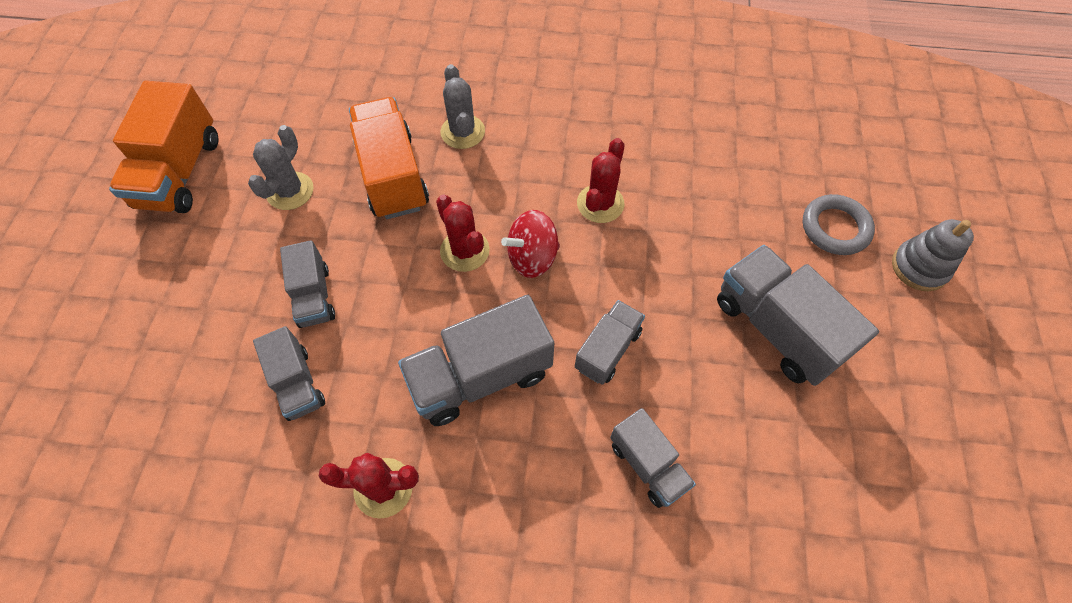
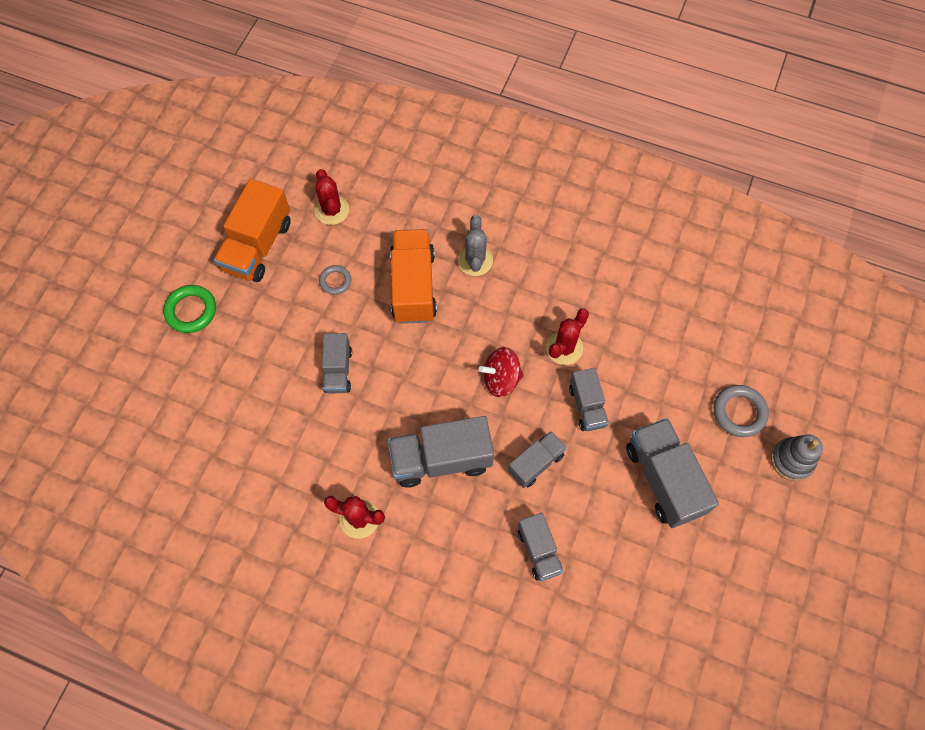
camera: 15 degrees right, 5 degrees up
(96, 268) = (191, 311): none -> green ring
(290, 191) = (335, 281): grey cactus -> grey ring
(297, 383) = (316, 432): grey truck -> grey truck (587, 406)
(465, 251) = (453, 361): red cactus -> red cactus (332, 210)

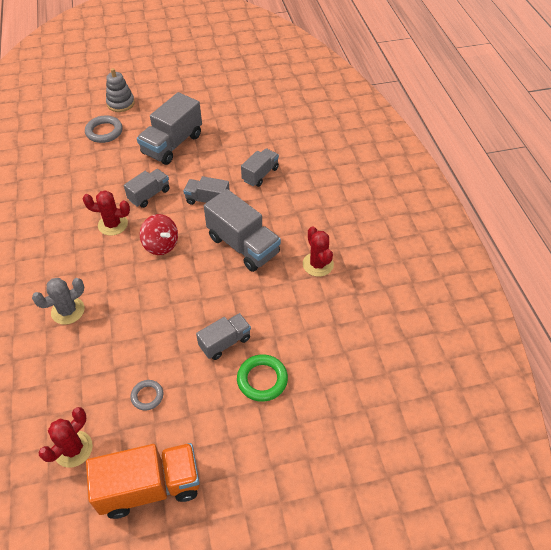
camera: 125 degrees left, 15 degrees down
(191, 311) = (253, 494): green ring -> green ring (262, 380)
(413, 286) = (117, 337): orange truck -> none

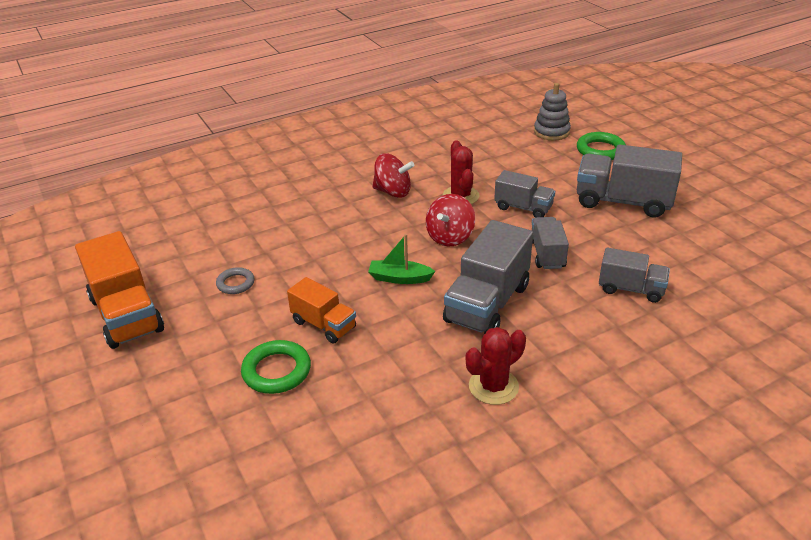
camera: 75 degrees right, 15 degrees down
(68, 311) = (329, 202): grey cactus -> none
(73, 449) = (167, 253): red cactus -> none
(80, 264) = (393, 192): none -> red spinning top
(104, 132) = (600, 150): grey ring -> green ring
(121, 103) = (659, 147): grey stacking toy -> grey stacking toy (551, 132)
(194, 286) = (399, 278): none -> green boat
(225, 342) = (324, 325): grey truck -> orange truck

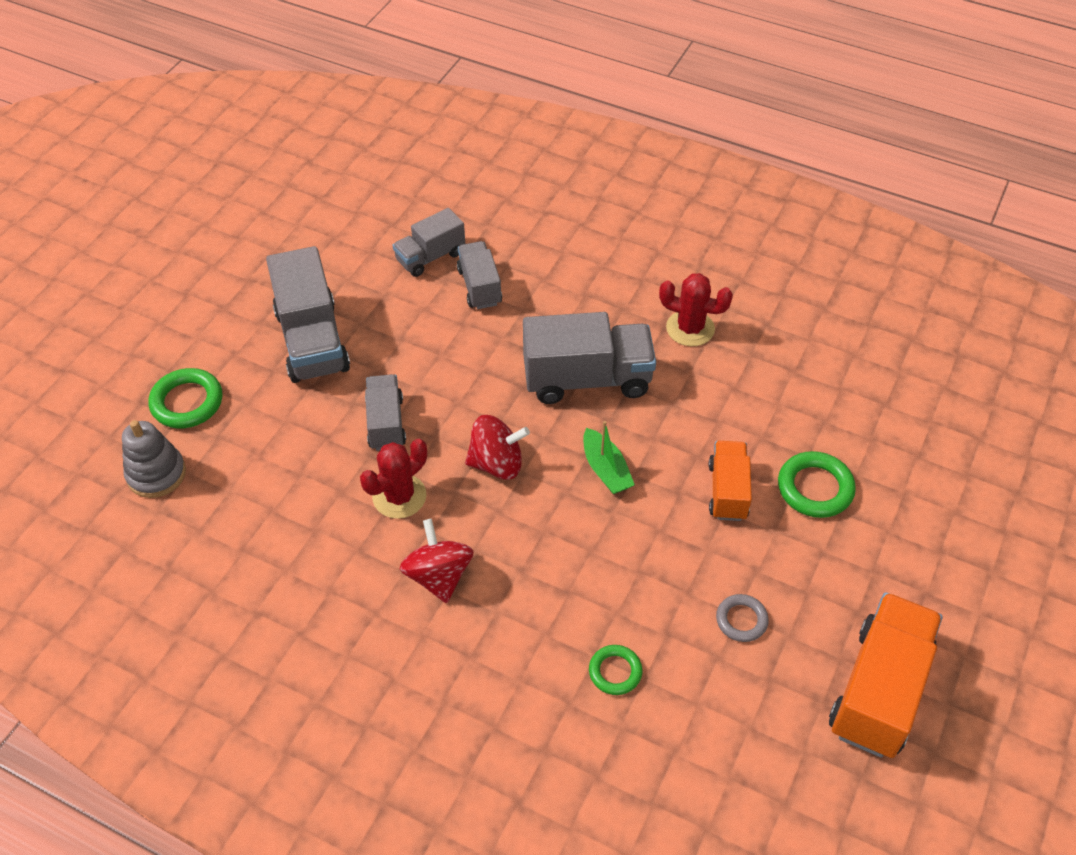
camera: 125 degrees left, 15 degrees up
(268, 225) = (615, 672): none -> green ring
(546, 254) = (467, 367): grey truck -> grey truck (430, 257)

